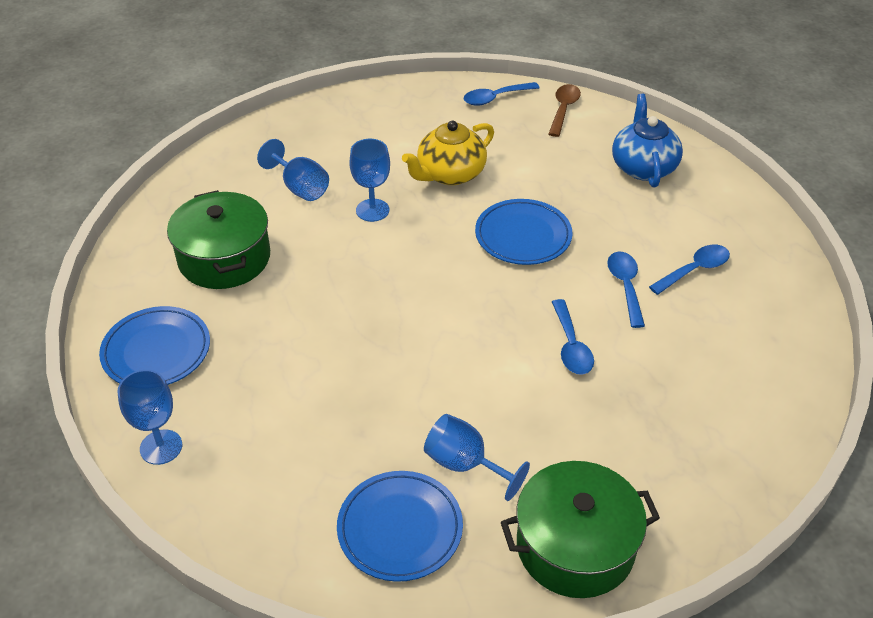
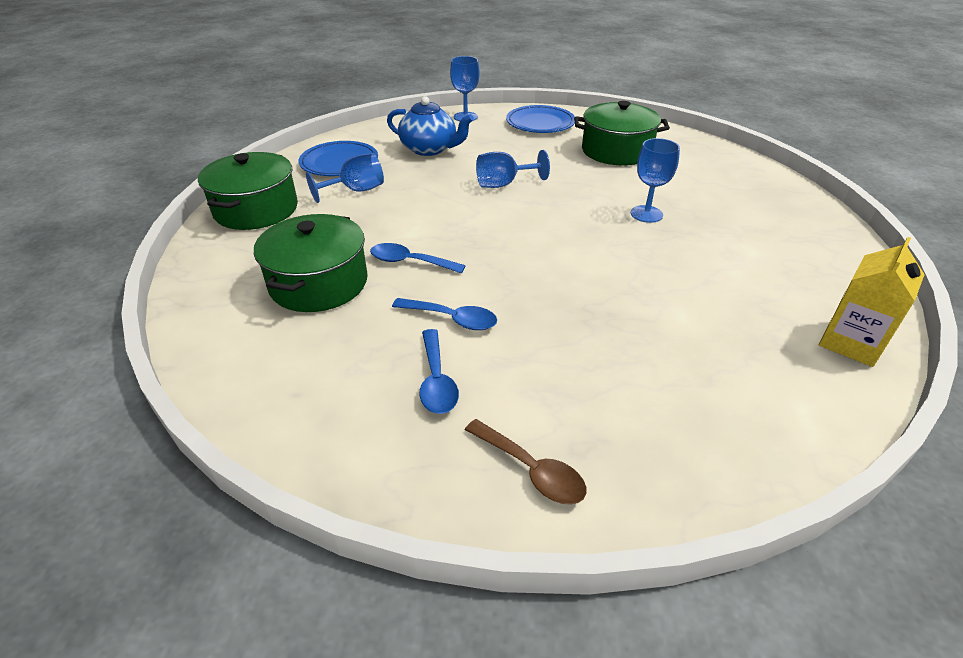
camera: 115 degrees right, 5 degrees down
(300, 188) = (693, 190): blue goblet -> blue goblet (503, 184)
(450, 174) = (688, 266): yellow teapot -> none
(495, 98) = (851, 342): blue spoon -> yellow carton
(523, 236) = (566, 281): blue plate -> none
(563, 109) = (818, 398): brown spoon -> brown spoon (531, 470)
(643, 167) = (652, 424): blue teapot -> blue teapot (429, 149)
(653, 398) = (318, 283): none -> green pot

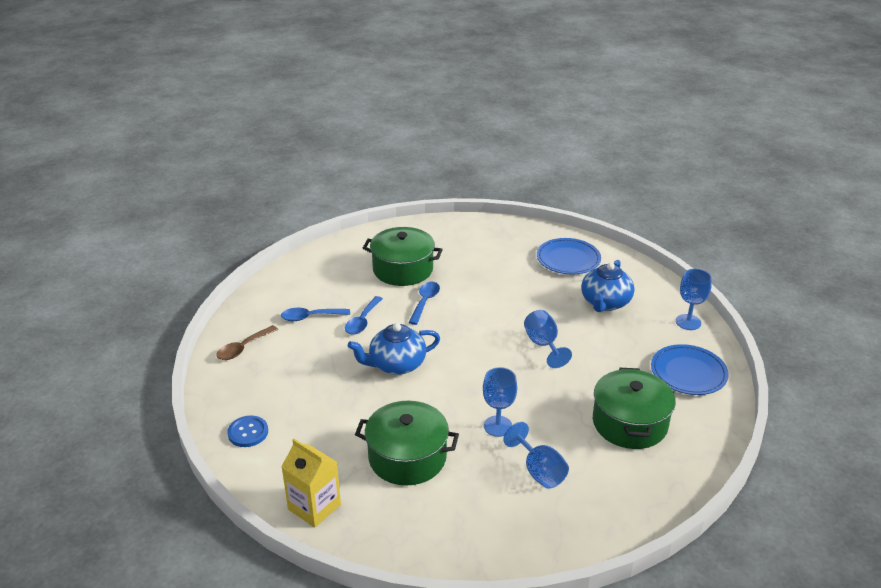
camera: 90 degrees right, 5 degrees down
(256, 209) = (490, 234): green pot -> green pot (407, 457)
(356, 190) = (522, 272): blue goblet -> blue goblet (539, 471)
(553, 284) = (396, 365): none -> blue teapot
(751, 431) = (248, 432): none -> blue button

